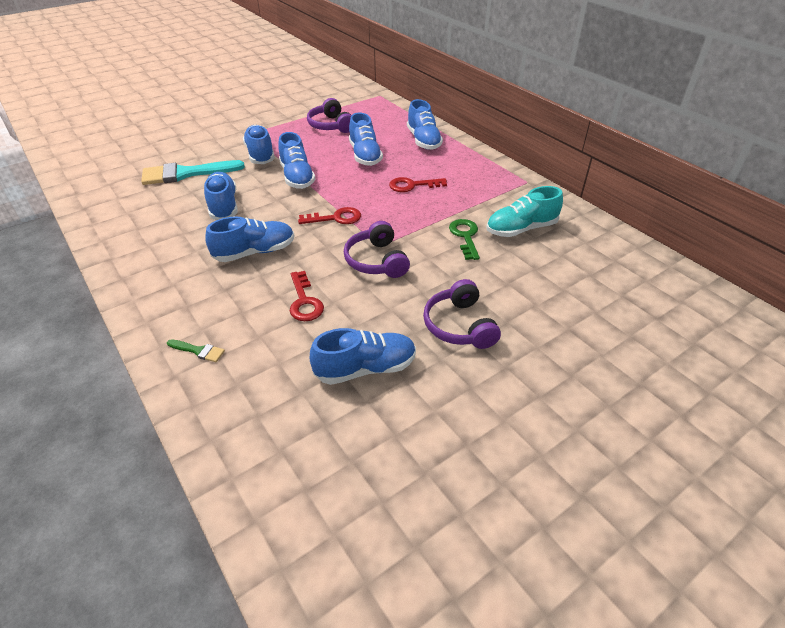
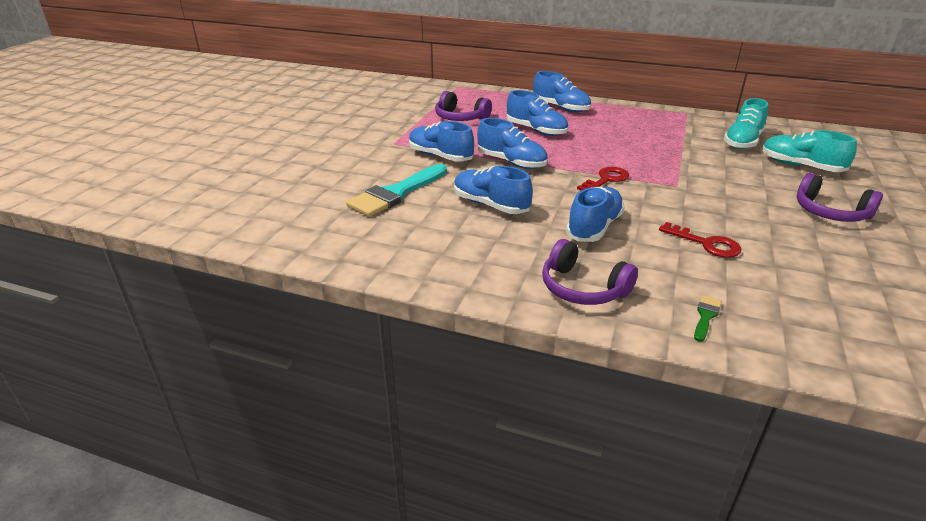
camera: 35 degrees left, 10 degrees down
(198, 351) = (706, 316): green brush -> green brush turned 45 degrees counterclockwise
(365, 368) = (836, 265): blue shoe -> none
(377, 261) = (696, 196): purple headphones -> purple headphones (583, 288)
(412, 185) = (616, 139): red key -> none
(465, 236) = (720, 158): green key -> none
(526, 274) = (800, 166): none -> turquoise shoe

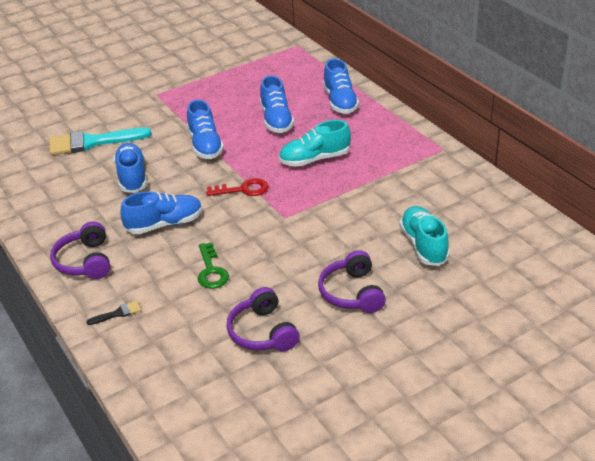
camera: 40 degrees right, 5 degrees up
(440, 156) = (167, 120): blue shoe -> none
(460, 118) = (242, 84): purple headphones -> purple headphones (263, 332)
(706, 243) = (211, 270): red key -> green key
(706, 316) = (117, 313): green brush -> black brush
(742, 142) = (427, 200): turquoise shoe -> turquoise shoe (314, 159)

